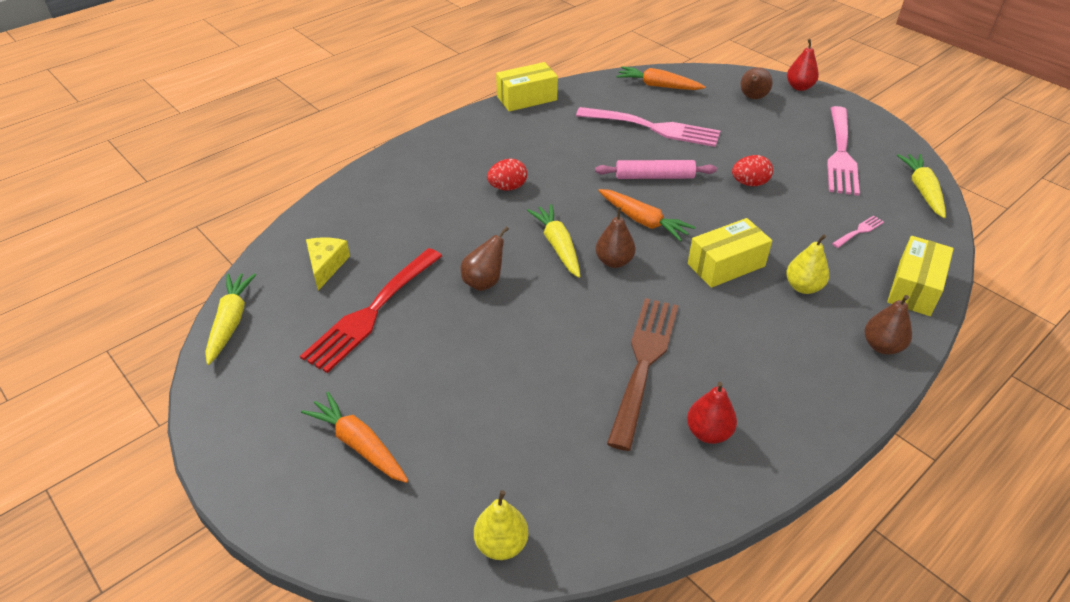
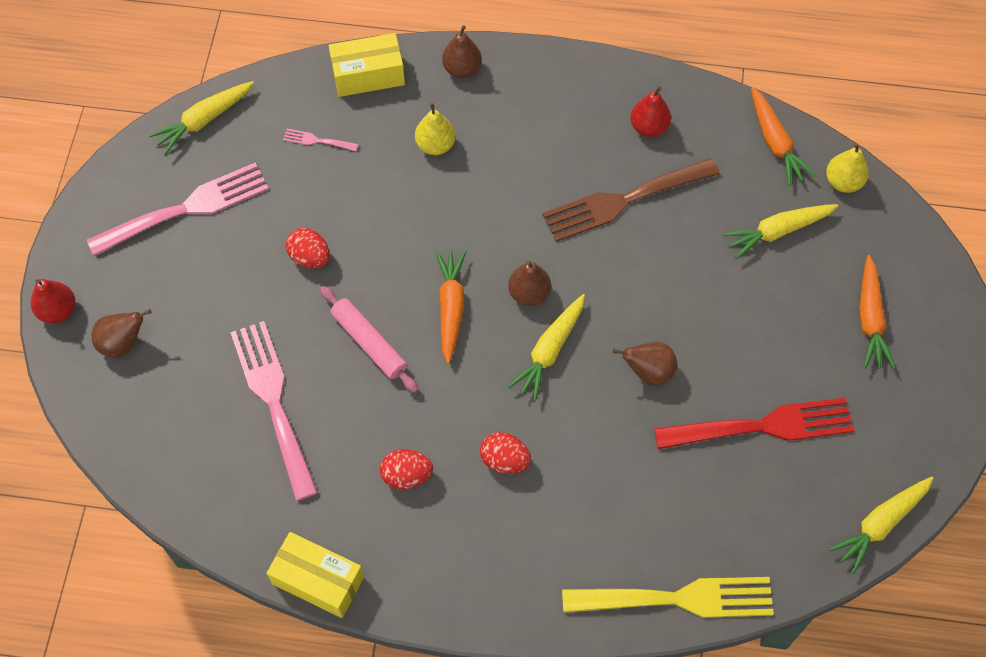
camera: 130 degrees left, 20 degrees up
(326, 265) = (754, 517): yellow cheese -> none
(334, 204) = (678, 598): none -> yellow fork
(507, 446) = (778, 231): none -> yellow carrot
(547, 149) = (406, 475): none -> red egg
(658, 86) = (170, 457): orange carrot -> orange carrot (775, 142)
(726, 265) = (456, 211): yellow box -> none

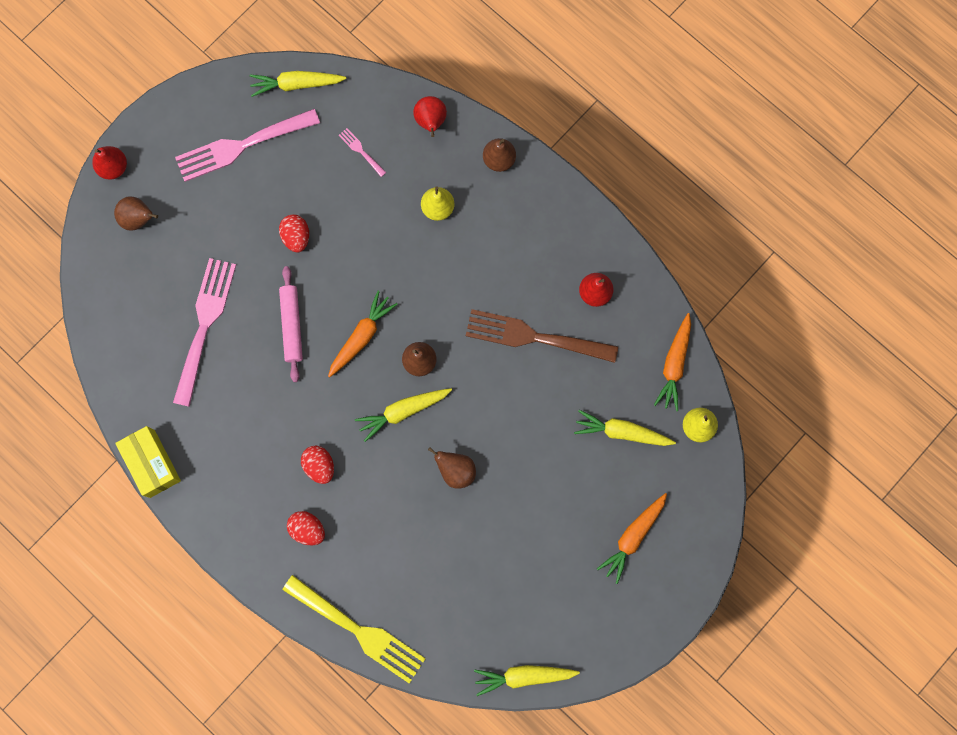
camera: 35 degrees right, 15 degrees up
(187, 208) = (241, 146): pink fork -> pink fork turned 150 degrees clockwise
(368, 75) = (431, 122): yellow box -> red pear
(406, 475) = (252, 433): red egg -> red egg (307, 529)
(763, 426) = (501, 559): red fork -> none

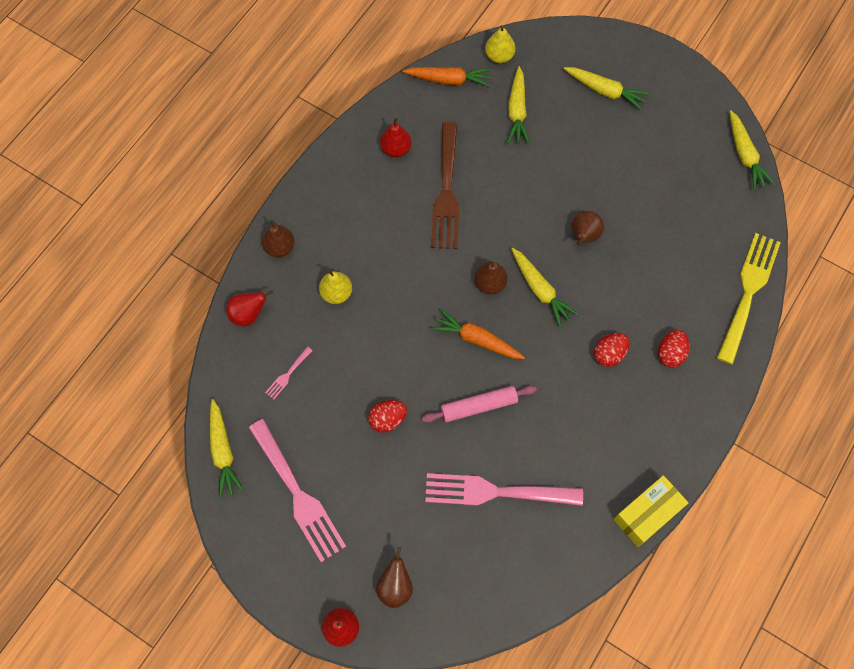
camera: 100 degrees left, 10 degrees down
(633, 537) = (605, 91): orange carrot -> yellow carrot

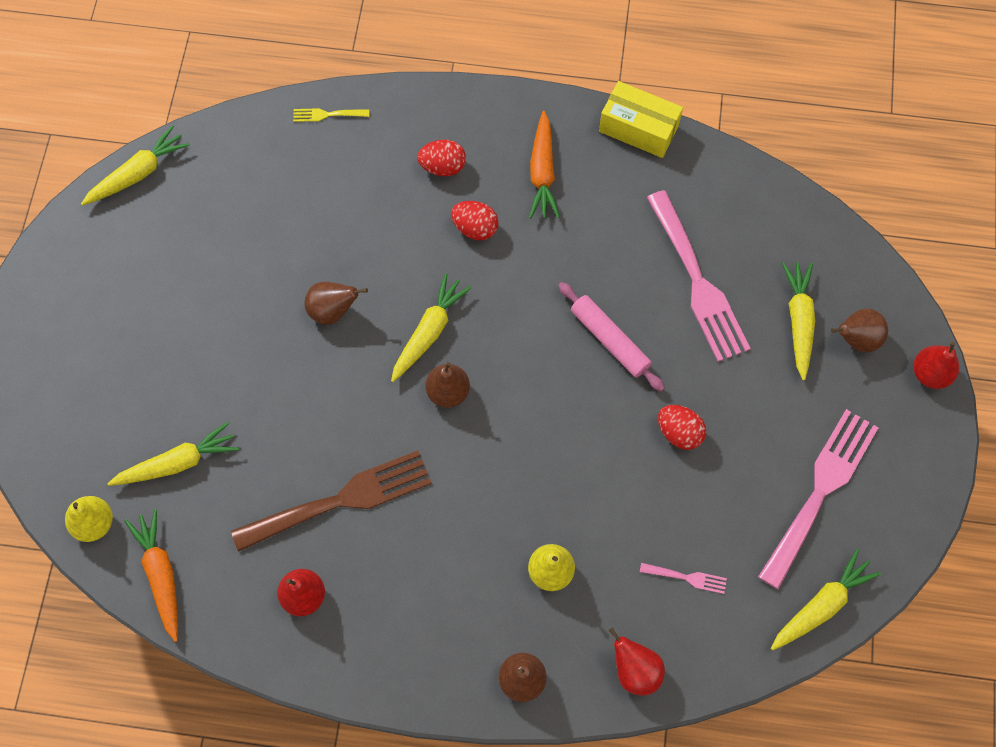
camera: 115 degrees left, 0 degrees up
(476, 339) = (528, 377): orange carrot -> orange carrot (542, 172)
(605, 91) = (102, 365): yellow carrot -> yellow carrot (798, 321)
(748, 292) = (327, 115): yellow fork -> yellow fork, size x0.42

